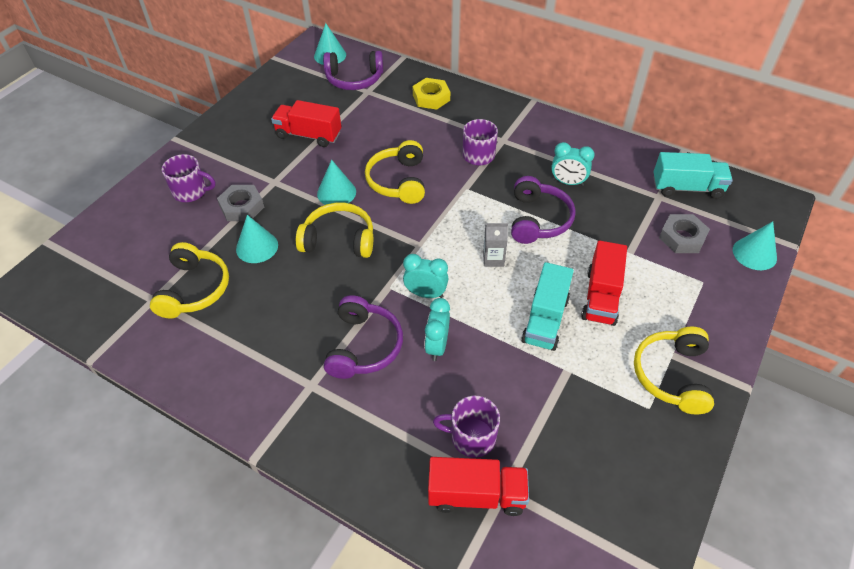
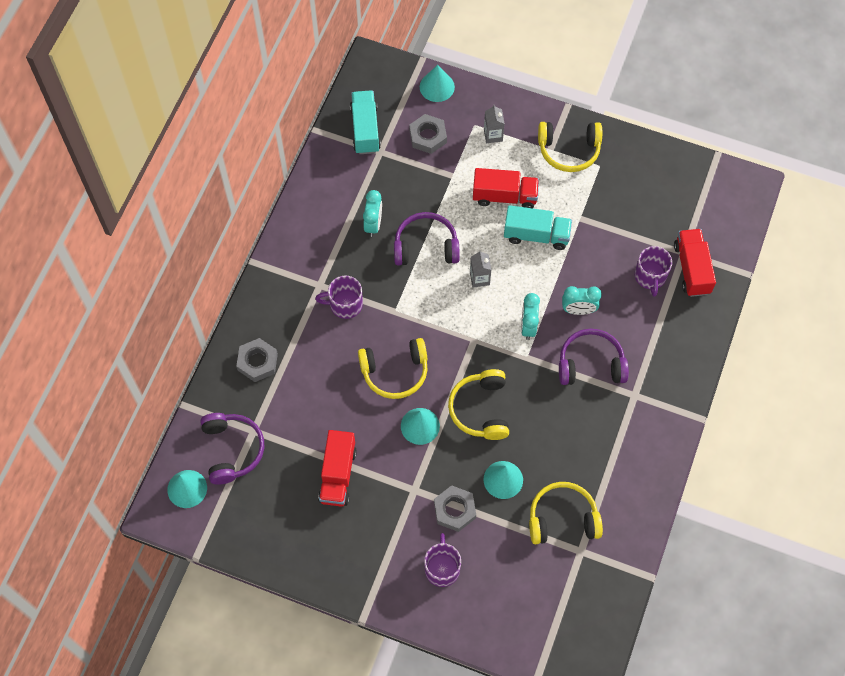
camera: 100 degrees left, 15 degrees up
(431, 97) = (257, 362): yellow nut -> grey nut
(689, 297) = (493, 135): none -> grey carton

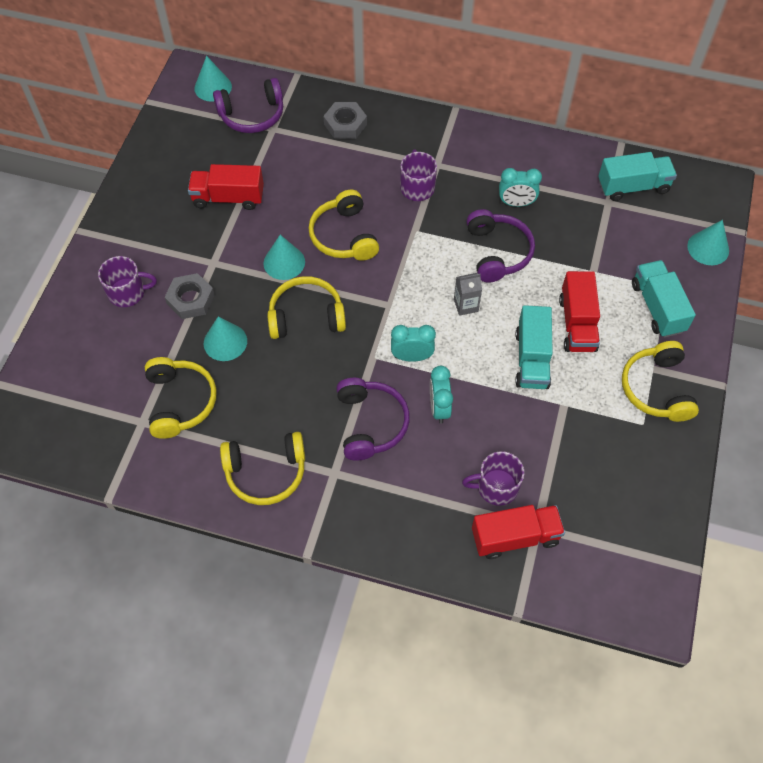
camera: 85 degrees right, 5 degrees down
(428, 136) = (639, 244): grey nut -> none
(493, 135) = (657, 307): grey carton -> turquoise truck
(632, 448) = (266, 472): none -> yellow headphones

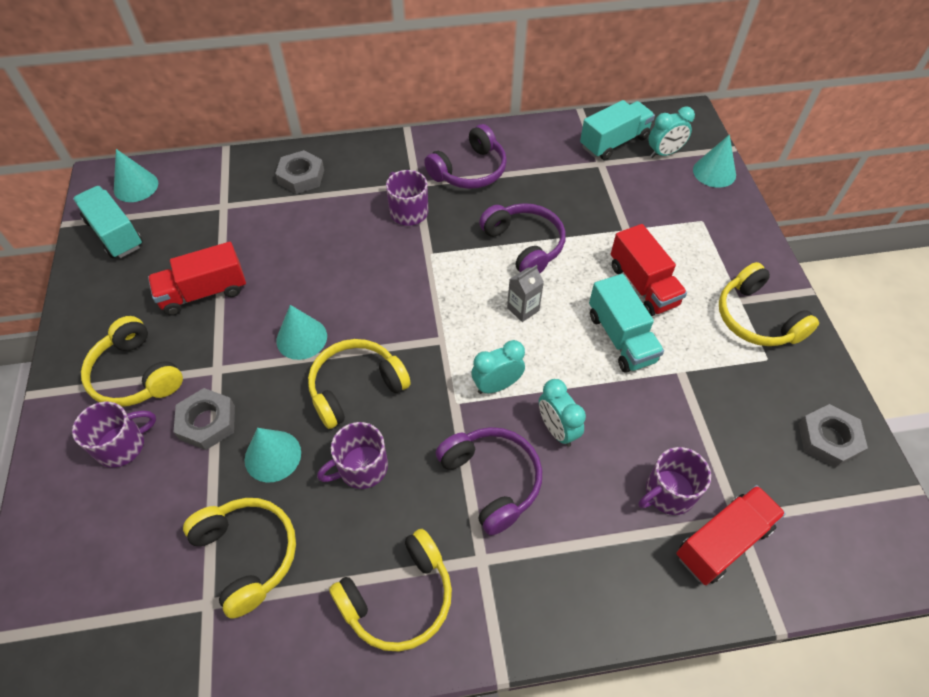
camera: 25 degrees left, 5 degrees down
(252, 115) = (193, 199): purple headphones -> purple headphones (469, 170)
(282, 376) = (361, 467): none -> purple mug
(344, 236) = (355, 286): yellow headphones -> yellow headphones (136, 374)
(516, 203) = (515, 193): turquoise clock -> turquoise clock (664, 153)
(649, 503) = (828, 439): none -> grey nut
(657, 307) = (706, 241): turquoise truck -> turquoise truck (115, 234)

